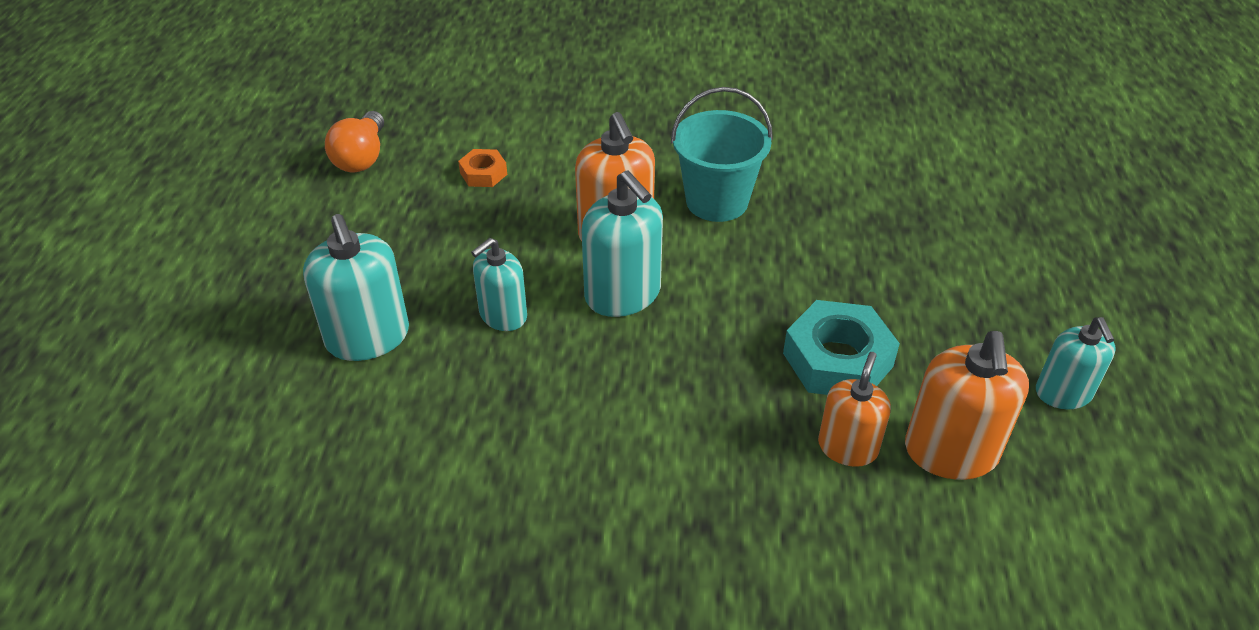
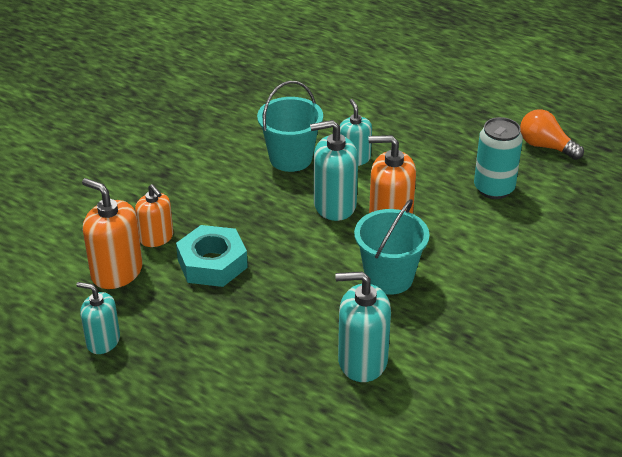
camera: 120 degrees right, 5 degrees down
(368, 337) = (374, 113): turquoise soap dispenser -> turquoise soap dispenser (362, 361)
(483, 173) = (494, 188): orange nut -> turquoise can
(549, 384) = (290, 158): none -> turquoise bucket

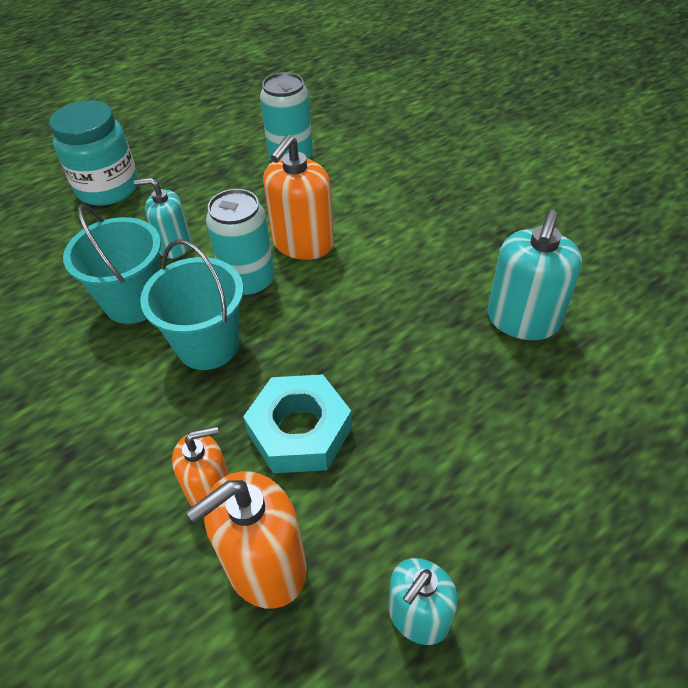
camera: 70 degrees left, 10 degrees up
(334, 205) = (248, 282): turquoise soap dispenser -> turquoise can
(389, 277) = (395, 266): turquoise bucket -> turquoise bucket (208, 345)
(399, 106) = (108, 188): none -> turquoise jar
(545, 146) = (248, 112): orange light bulb -> none

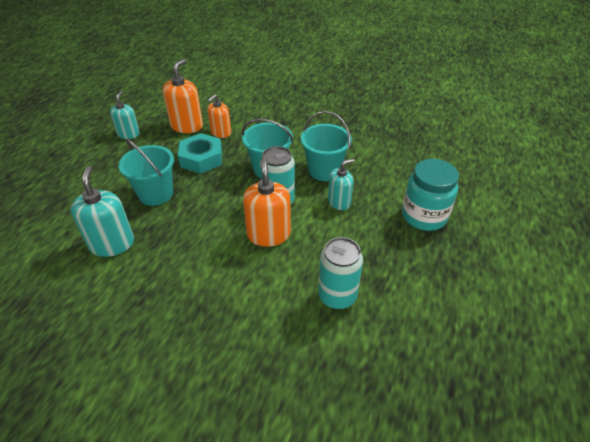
camera: 145 degrees right, 5 degrees down
(424, 383) = (156, 194): none -> turquoise bucket

